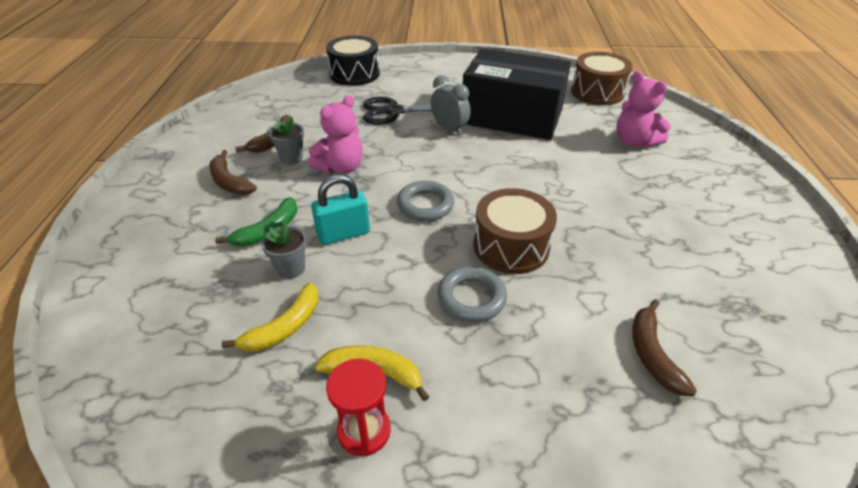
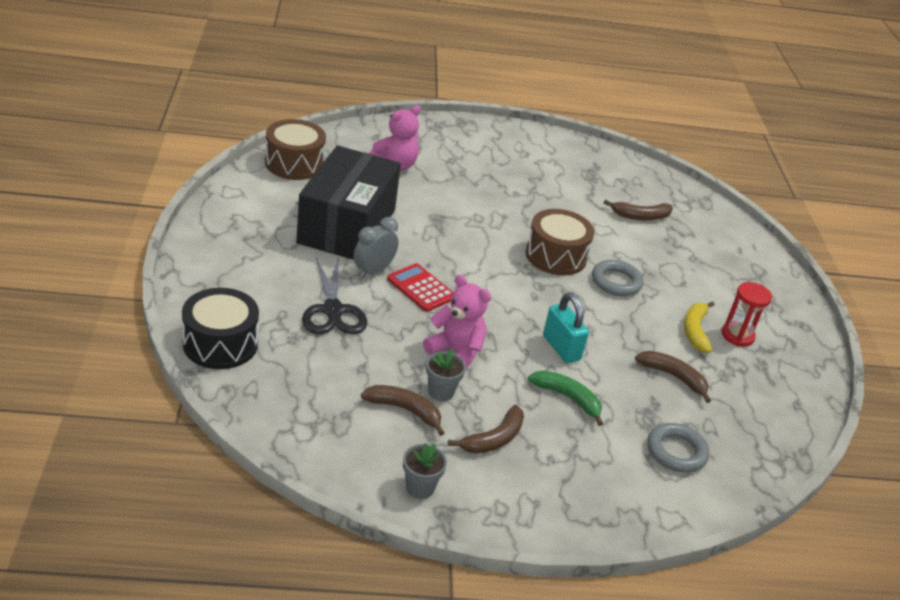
camera: 100 degrees left, 5 degrees down
(285, 327) = (673, 377): yellow banana -> brown banana
(291, 268) = (612, 378): grey flower pot -> grey flower pot (420, 487)
(425, 205) = (511, 297): grey ring -> grey ring (676, 451)
(430, 152) = (421, 288): none -> red calculator

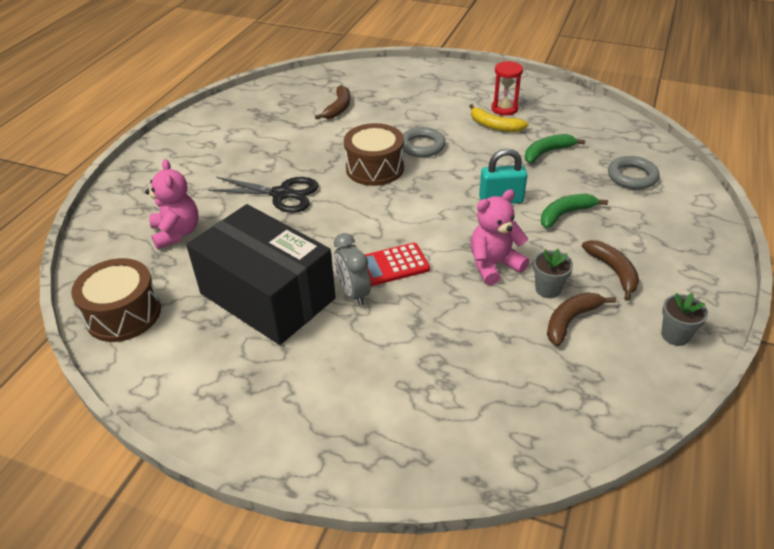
camera: 60 degrees left, 5 degrees up
(220, 344) = (441, 454): black drum -> none
(333, 310) = (408, 340): black scissors -> black scissors (281, 194)
(673, 377) = (547, 152): brown banana -> green banana

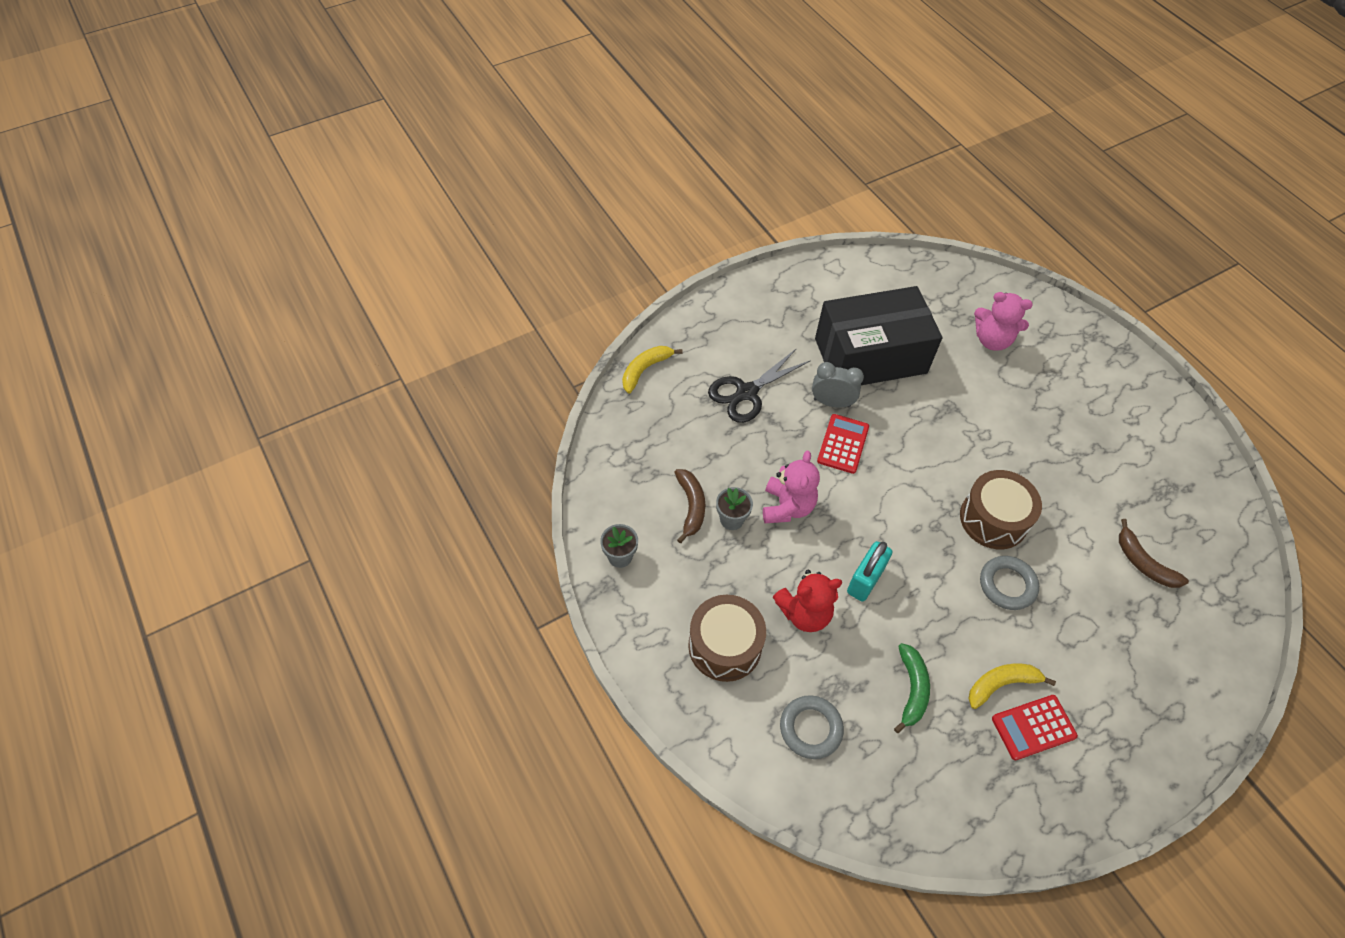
camera: 125 degrees right, 15 degrees up
(123, 314) = (914, 279): brown drum -> brown drum (725, 646)
(281, 194) = (1000, 428): black scissors -> black scissors (747, 392)
(469, 464) = (645, 370): none -> yellow banana
(504, 109) = (1033, 727): red hourglass -> red calculator
(565, 214) = (804, 613): green banana -> red teddy bear
(613, 271) = (710, 581): brown banana -> none

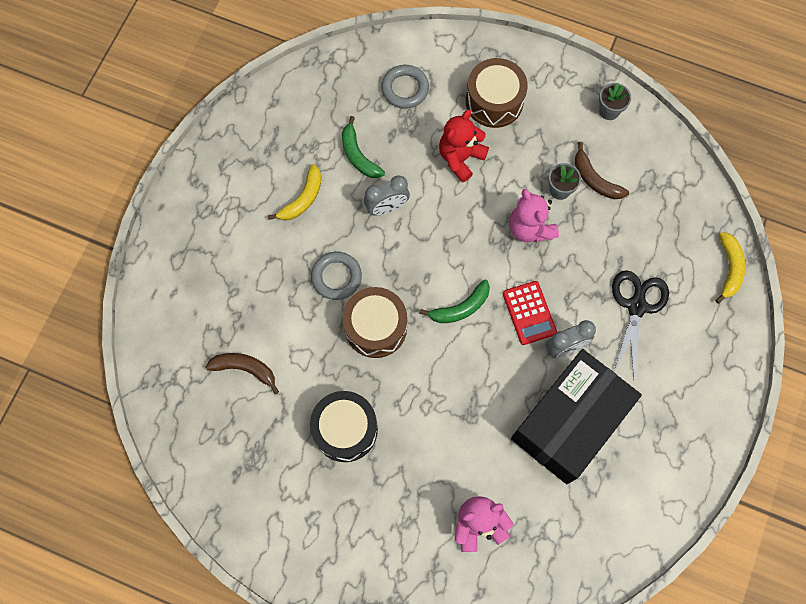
camera: 145 degrees right, 15 degrees up
(865, 580) = (436, 210): turquoise padlock -> none
(902, 485) = (461, 308): none -> green banana
(914, 616) = (387, 207): none -> grey clock
(1033, 727) = (267, 184): red calculator -> none
(1069, 461) = (345, 429): none -> black drum

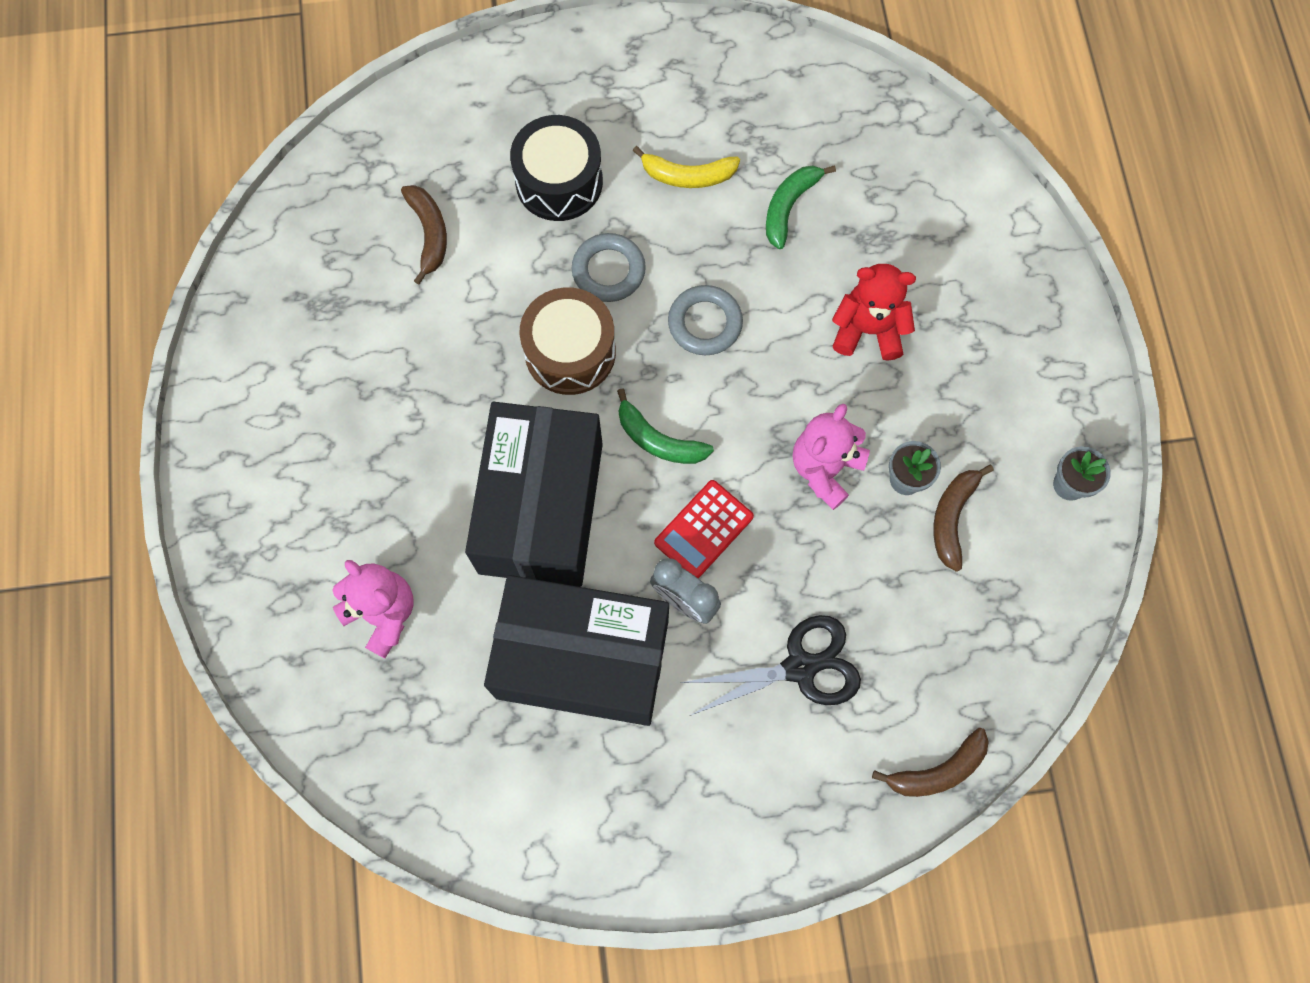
camera: 60 degrees right, 0 degrees up
(345, 429) = (417, 388): black drum -> black drum (559, 182)
(387, 207) = (740, 278): grey clock -> none
(405, 89) = (920, 211): grey ring -> grey ring (705, 323)
(464, 397) = (541, 508): none -> black box
(494, 101) = (979, 329): brown drum -> none
(729, 268) = (938, 770): yellow banana -> brown banana

